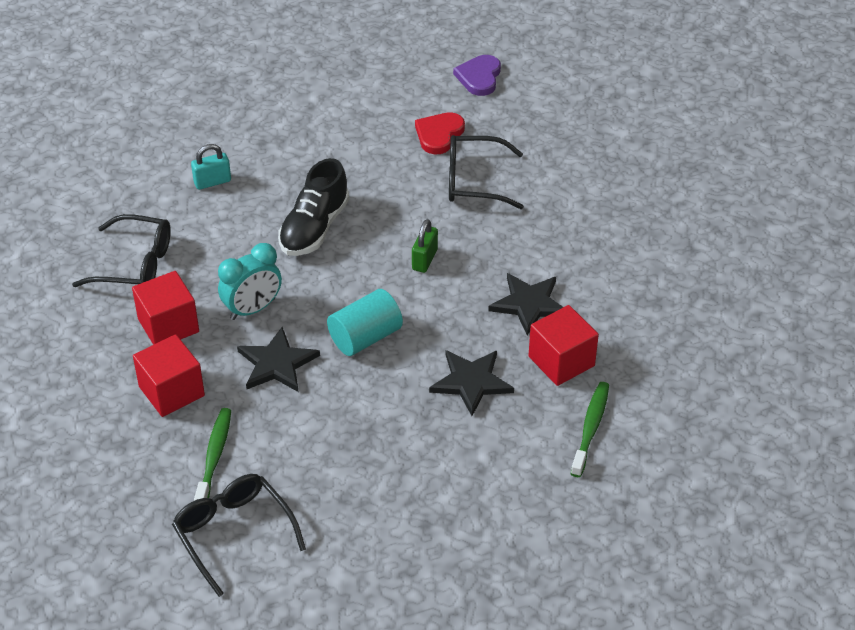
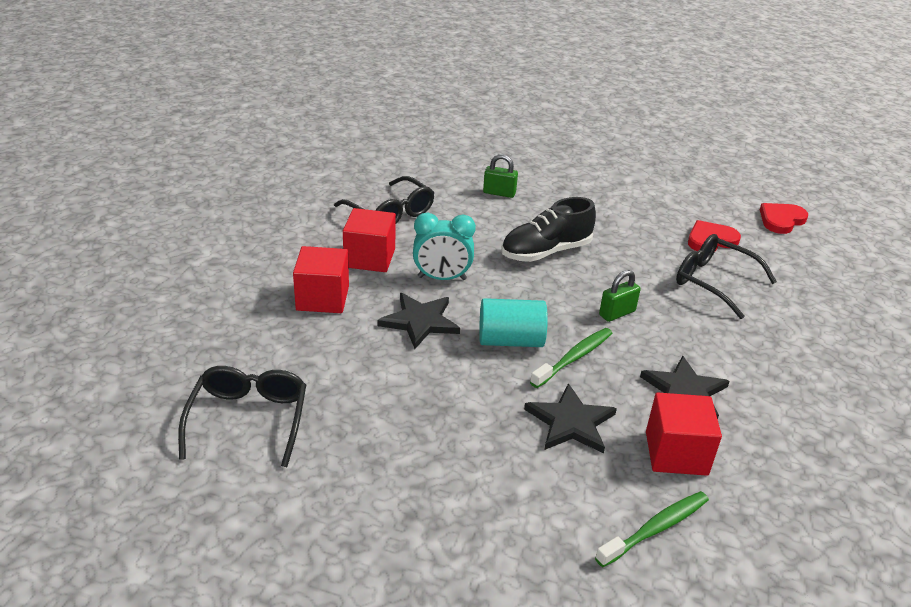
camera: 35 degrees right, 10 degrees down
(212, 182) = (499, 193): turquoise padlock -> green padlock
(214, 457) = (299, 357): green toothbrush -> green toothbrush (573, 358)
(479, 77) = (781, 220): purple heart -> red heart

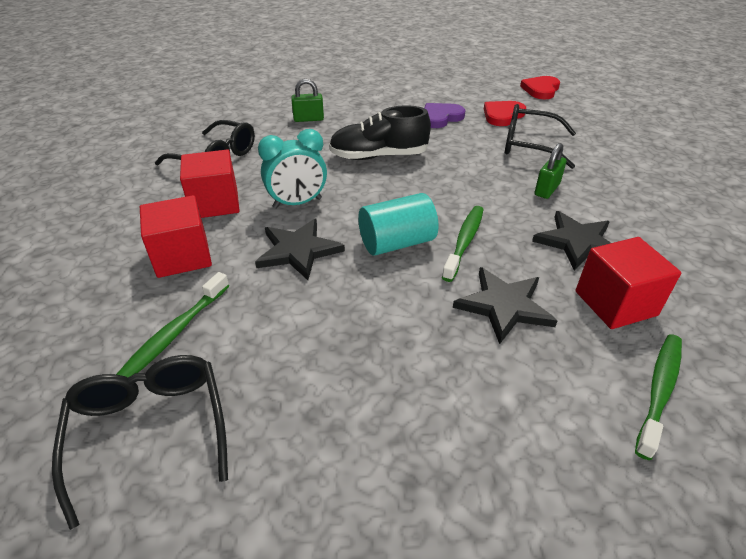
camera: 20 degrees left, 5 degrees up
(292, 357) = (175, 332): none -> green toothbrush
(545, 252) = (378, 156): black shoe -> black shoe turned 45 degrees clockwise
(617, 313) = (473, 191): green padlock -> green padlock (547, 189)
(639, 225) = (440, 117): none -> purple heart

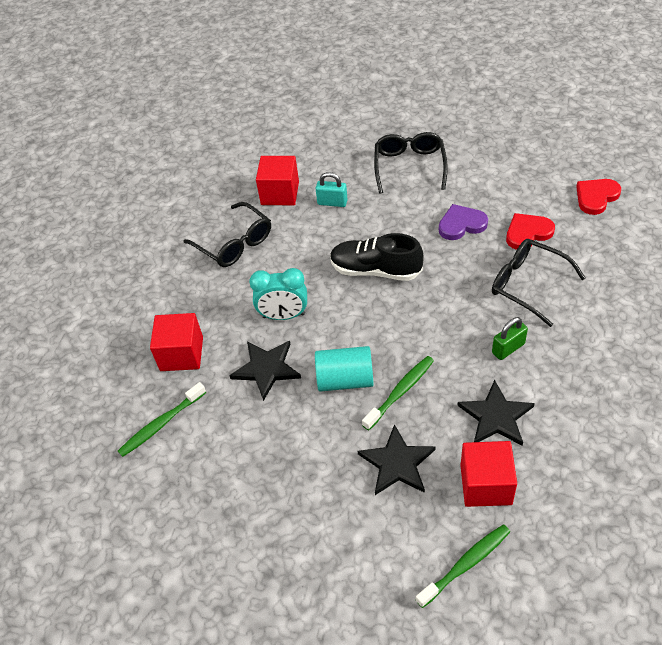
camera: 25 degrees right, 10 degrees up
(150, 431) = (131, 494): black glasses -> black glasses (409, 166)
(215, 203) = (219, 301): red cube -> red cube (280, 193)
(308, 119) = (332, 202): green padlock -> turquoise padlock

